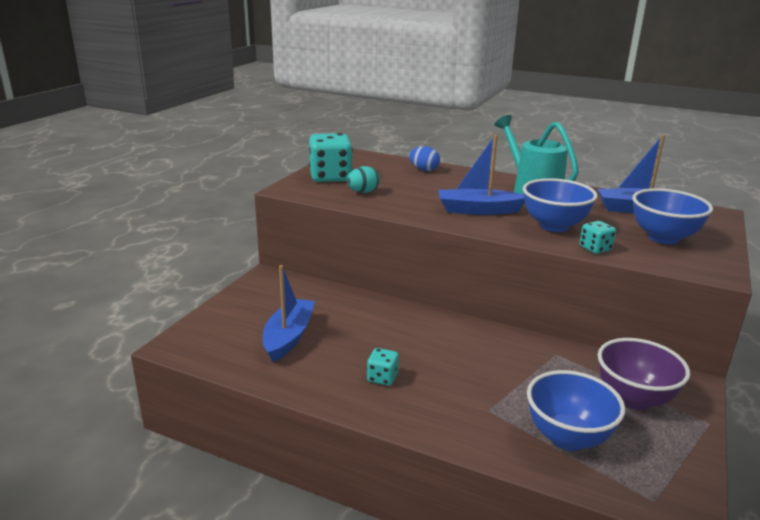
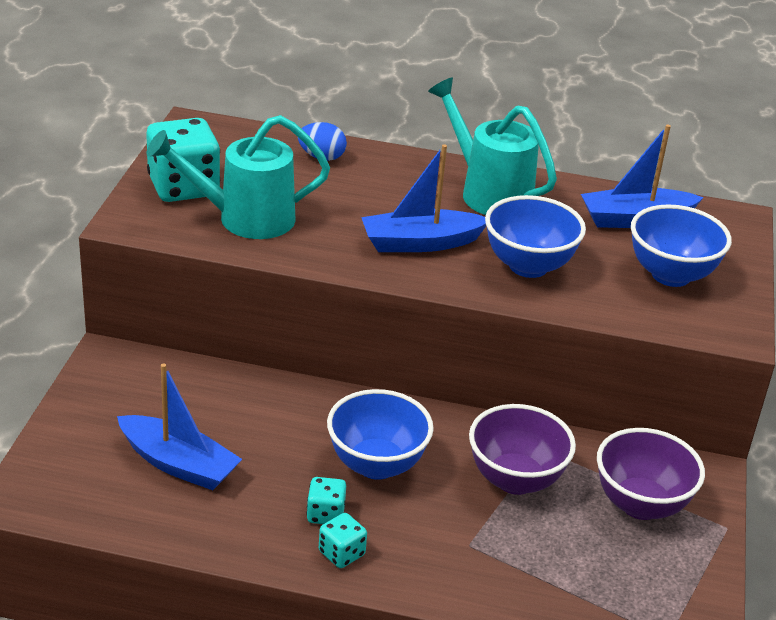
camera: 15 degrees left, 10 degrees up
(288, 337) = (179, 464): blue boat -> blue boat turned 120 degrees clockwise
(363, 192) = (244, 218): turquoise egg -> turquoise watering can
(533, 371) = (515, 480): none -> purple bowl
(567, 437) = (567, 570): blue bowl -> blue bowl (376, 465)
(595, 248) = (586, 305): turquoise dice -> turquoise dice (341, 553)

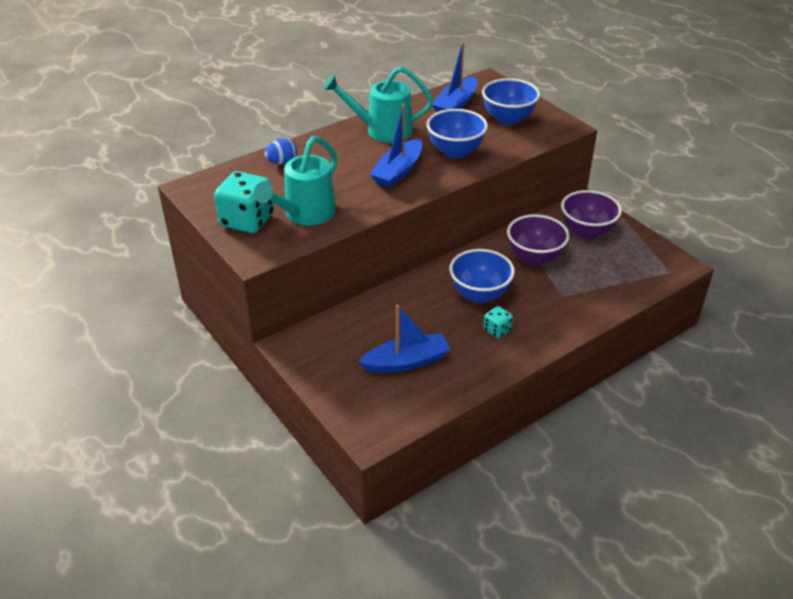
camera: 45 degrees left, 5 degrees up
(341, 553) = (529, 339): turquoise dice -> none

